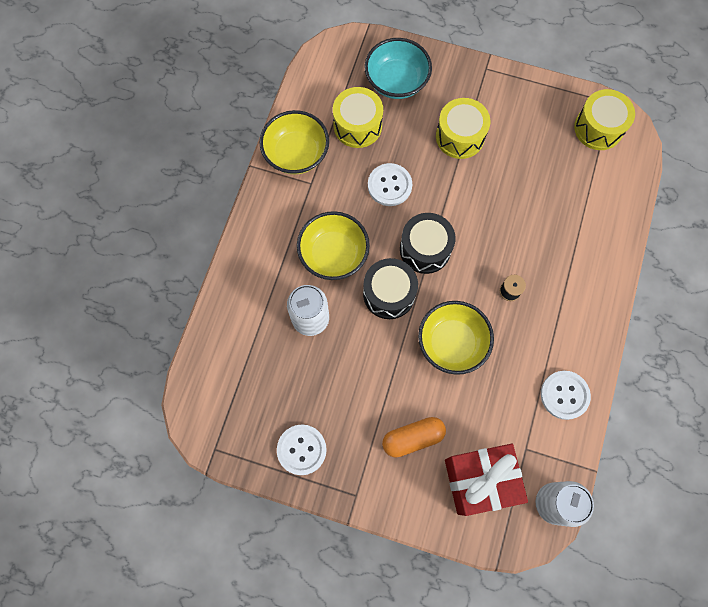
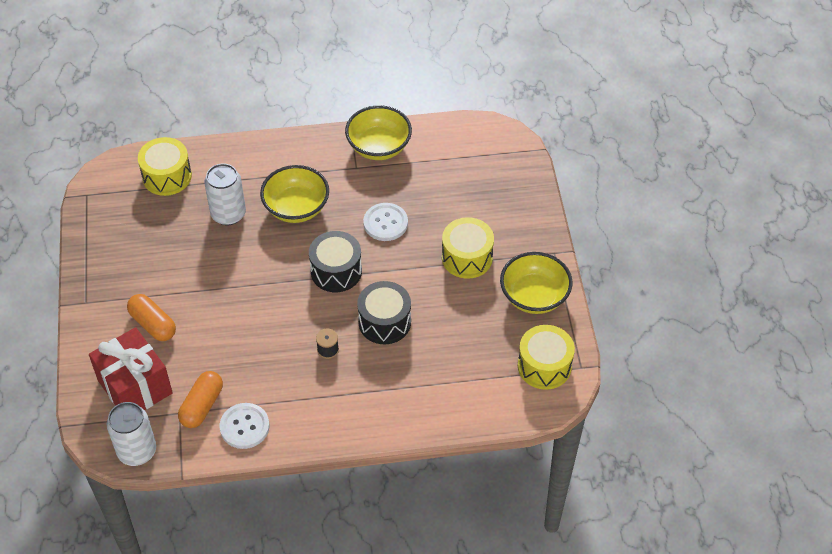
camera: 65 degrees right, 20 degrees down
(301, 449) = (110, 251): white button -> none
(357, 126) = (432, 179): yellow drum -> yellow drum (167, 176)
(389, 294) = (279, 260): black drum -> black drum (384, 322)
(396, 81) = (496, 190): turquoise bowl -> none
(452, 343) = (254, 322): yellow bowl -> yellow bowl (534, 296)
(526, 425) = (202, 406): none -> orange capsule

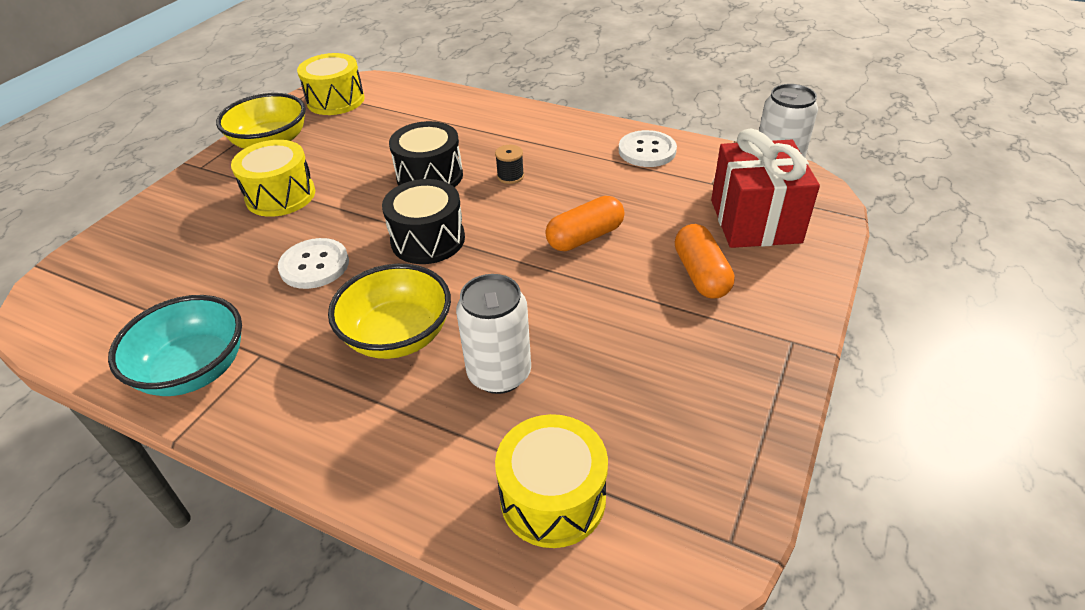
camera: 145 degrees left, 10 degrees down
(202, 406) = (682, 180): orange capsule -> orange capsule (585, 237)
(379, 147) = (194, 370): yellow bowl -> turquoise bowl

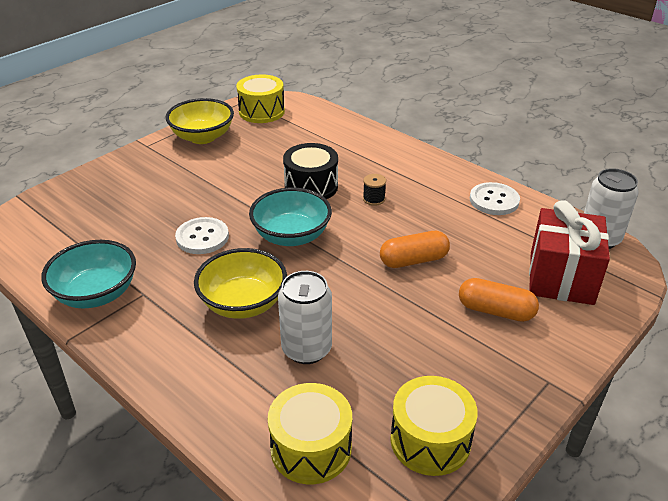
camera: 15 degrees right, 5 degrees down
(280, 196) = (196, 179): yellow drum -> yellow drum (430, 440)
(428, 240) = (291, 236): black drum -> turquoise bowl
(701, 274) = (495, 311): orange capsule -> orange capsule turned 75 degrees counterclockwise

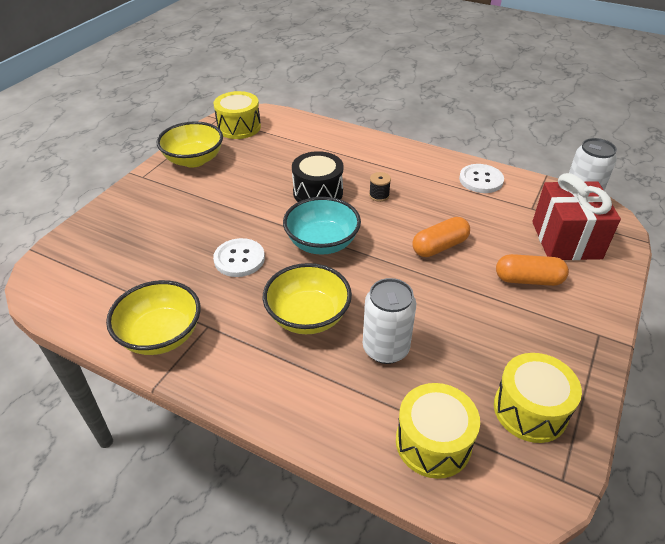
camera: 15 degrees left, 5 degrees up
(96, 294) = (161, 335): turquoise bowl -> yellow bowl

